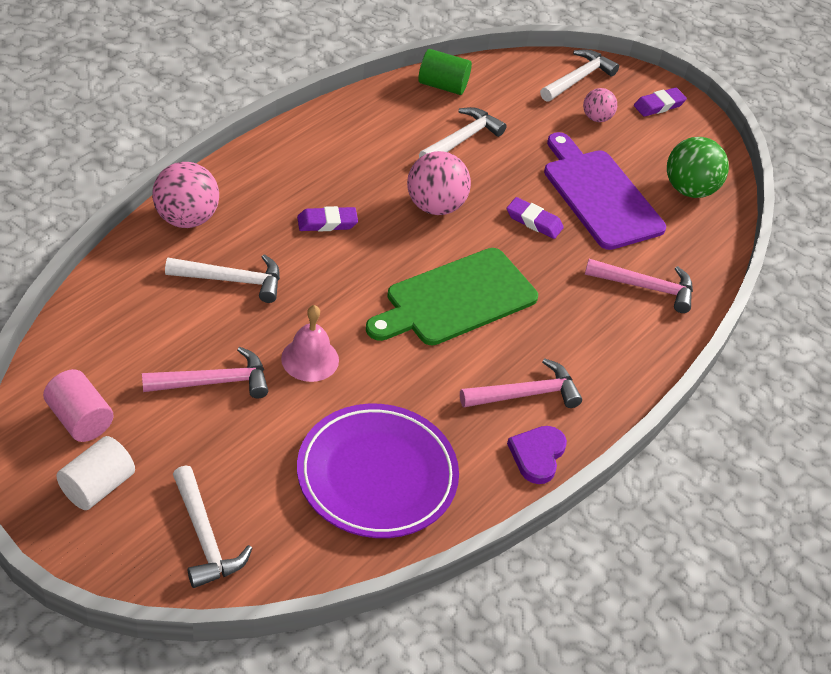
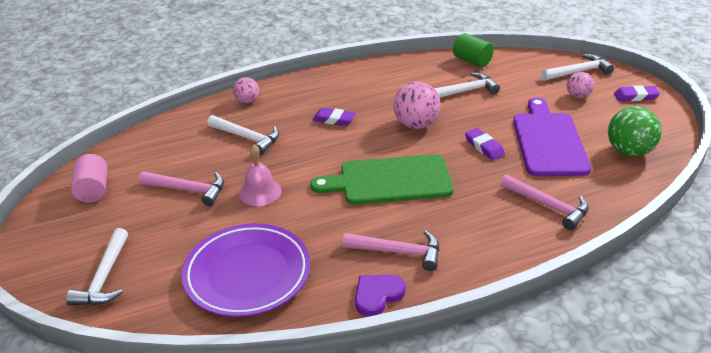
camera: 35 degrees right, 10 degrees down
(97, 486) = (69, 229): white cylinder -> none
(186, 218) = (247, 101): pink ball -> pink ball, size x0.58

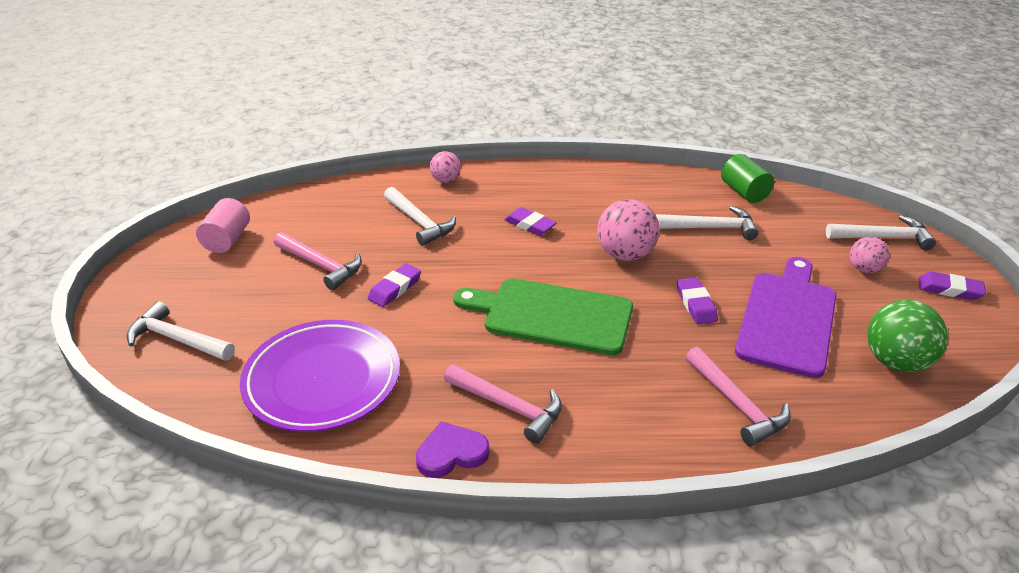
camera: 20 degrees right, 0 degrees up
(104, 278) = (177, 339): white hammer -> white hammer turned 90 degrees clockwise
(260, 192) = (395, 289): pink bell -> purple eraser

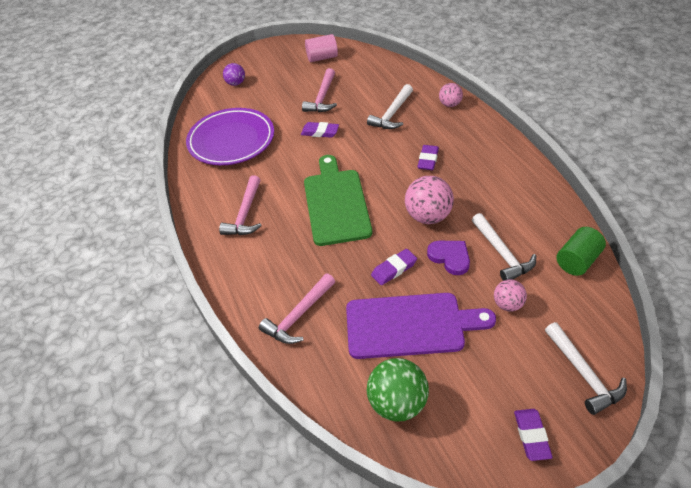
camera: 70 degrees right, 10 degrees up
(177, 339) = (236, 83): white hammer -> purple ball
(451, 453) = (201, 205): purple heart -> purple heart (450, 257)
(864, 269) = (517, 366): pink ball -> pink ball (508, 304)

